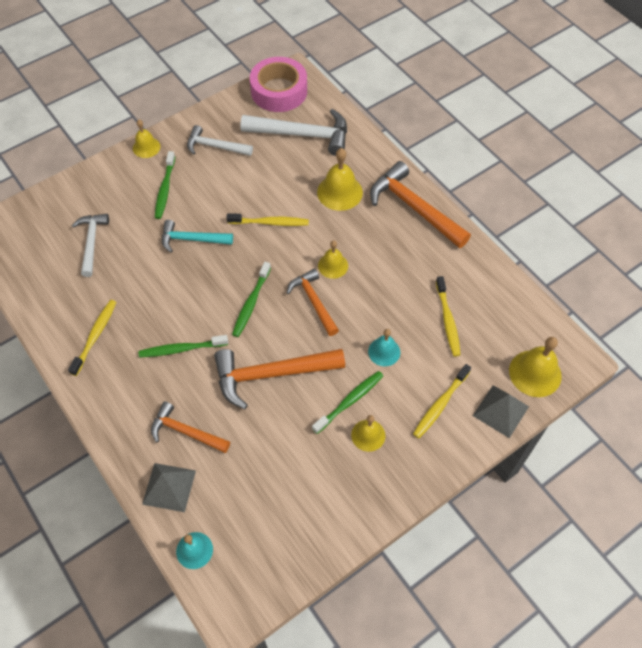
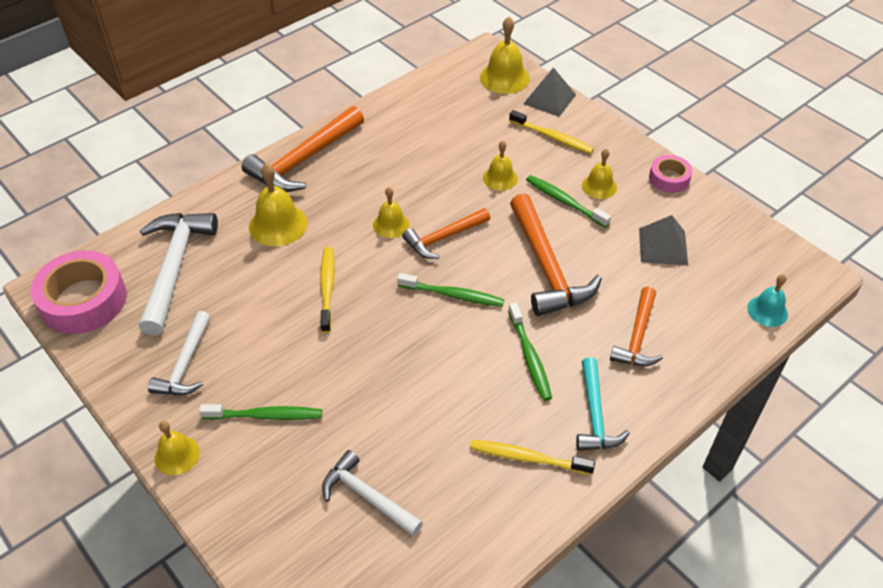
camera: 95 degrees left, 10 degrees down
(91, 242) = (367, 496): white hammer -> white hammer turned 45 degrees clockwise
(169, 487) = (707, 343): grey pyramid -> grey pyramid (663, 246)
(191, 239) = (357, 369): turquoise hammer -> turquoise hammer (595, 415)
(375, 504) = (669, 178): none -> pink tape
(384, 352) = (500, 178): turquoise bell -> yellow bell
(447, 320) = (454, 133): yellow toothbrush -> none

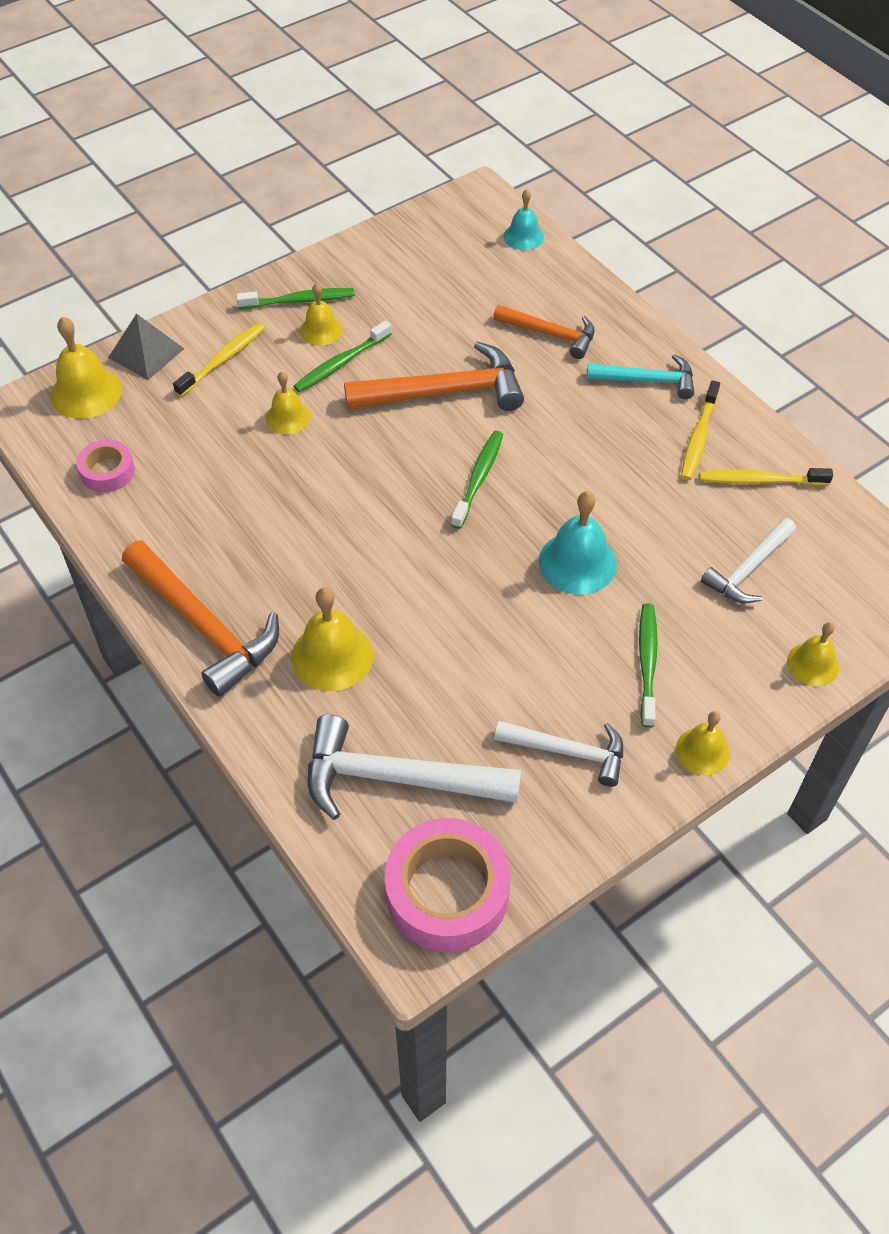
camera: 85 degrees left, 5 degrees up
(327, 288) = (455, 601): yellow toothbrush -> yellow toothbrush (760, 480)
(368, 365) = (577, 562): none -> turquoise bell
(391, 224) = (352, 531): yellow bell -> yellow bell (813, 664)
(443, 238) = (384, 481): orange hammer -> none
(529, 356) = (572, 421): green toothbrush -> green toothbrush (299, 300)
(663, 246) = (426, 294): grey pyramid -> none
(669, 178) = (319, 270): pink tape -> pink tape (107, 471)

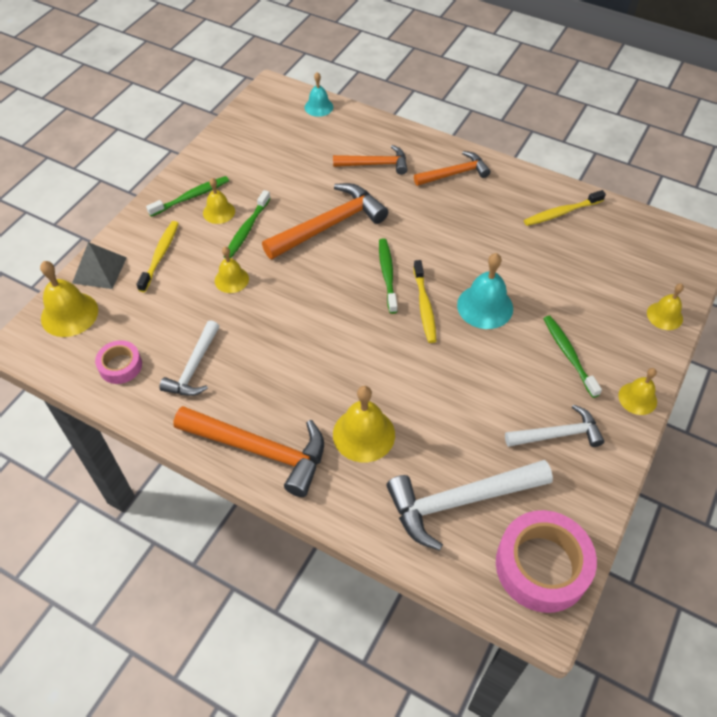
camera: 25 degrees left, 0 degrees up
(648, 380) = (455, 173): turquoise hammer -> orange hammer
(699, 437) = (508, 198): yellow toothbrush -> yellow toothbrush (424, 306)
(748, 569) = (590, 271): white hammer -> white hammer (194, 368)

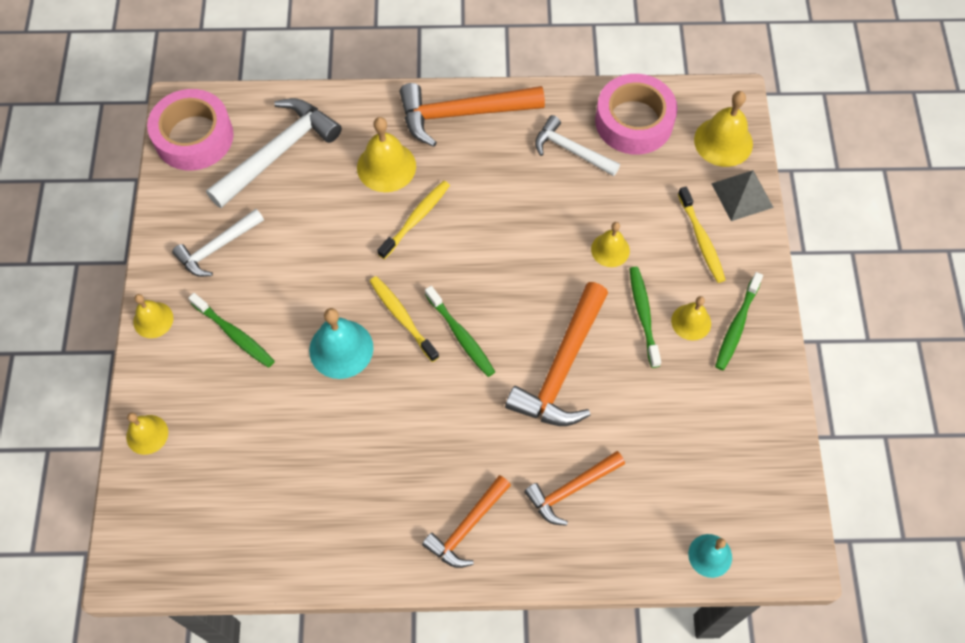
camera: 150 degrees right, 10 degrees up
(120, 366) = (634, 121): pink tape -> pink tape, size x1.86
(194, 368) = (571, 150): white hammer -> white hammer turned 45 degrees counterclockwise
(561, 213) = (309, 530): yellow toothbrush -> yellow toothbrush (416, 219)

